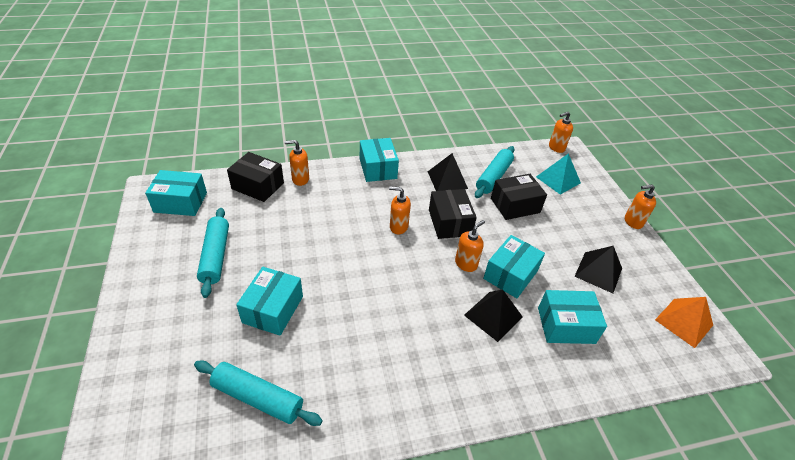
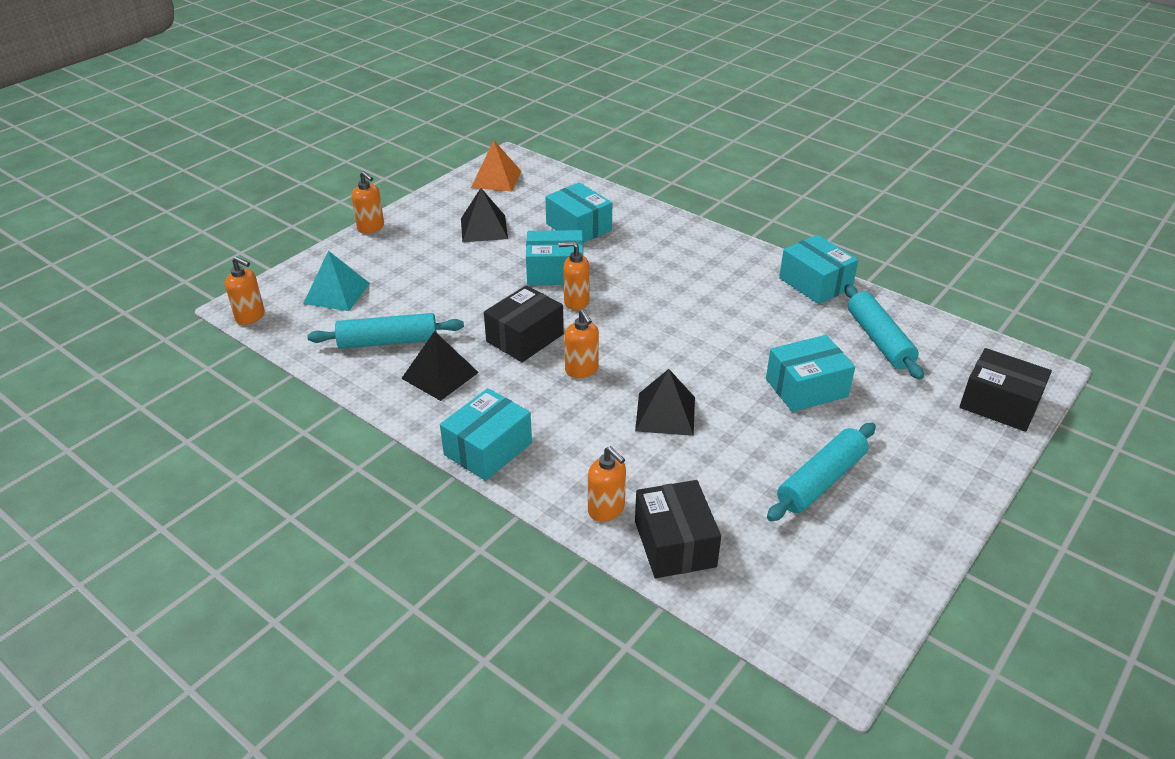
camera: 125 degrees left, 5 degrees down
(180, 202) = (809, 598): turquoise box -> turquoise box (815, 283)
(493, 316) = (621, 263): black pyramid -> black pyramid (665, 413)
(515, 205) = (432, 306): black box -> black box (999, 404)

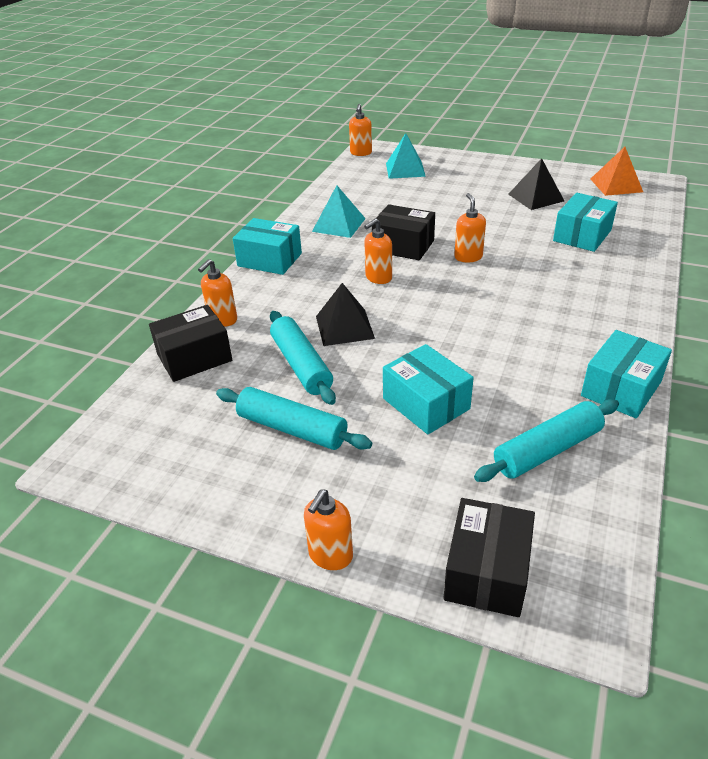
camera: 75 degrees right, 0 degrees up
(371, 228) = (493, 159): orange soap dispenser -> orange soap dispenser (330, 555)
(388, 341) = (364, 199): turquoise rolling pin -> turquoise rolling pin (301, 365)
(440, 375) = (339, 225): black pyramid -> turquoise pyramid
(555, 272) = (503, 239): turquoise box -> none

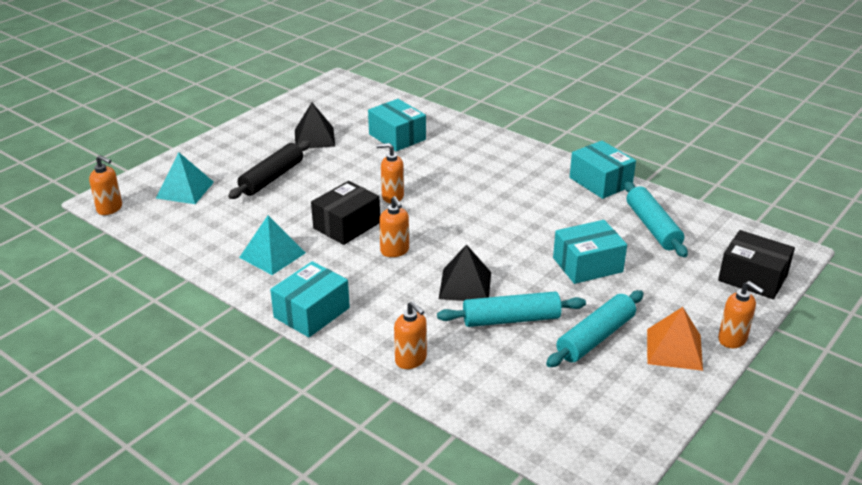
camera: 75 degrees left, 5 degrees down
(194, 357) = (468, 386): black box -> none
(451, 196) = (272, 178): none -> black rolling pin
(616, 185) = (327, 98): orange pyramid -> orange pyramid (674, 349)

